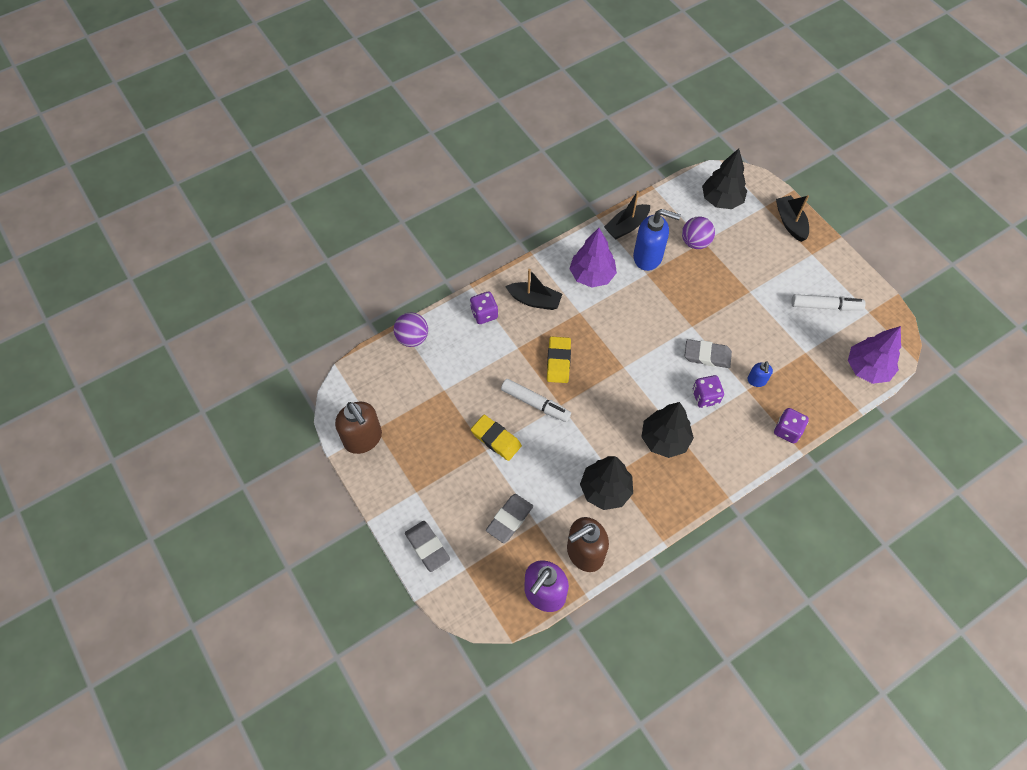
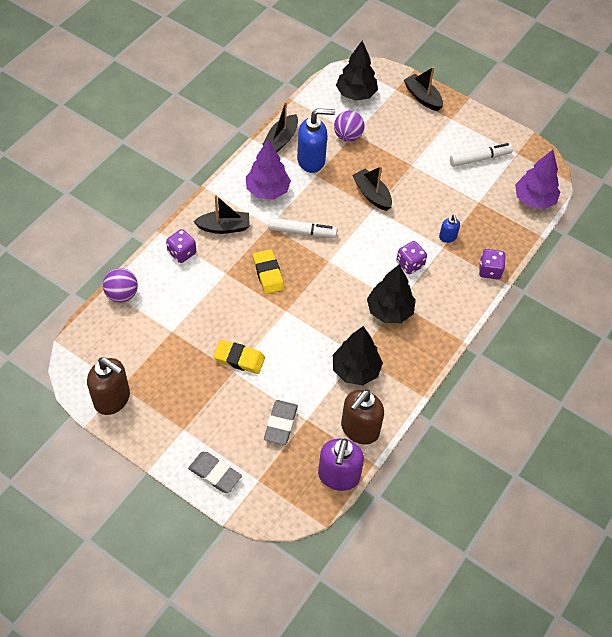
camera: 25 degrees left, 5 degrees down
(535, 403) = (262, 316): white marker -> white marker (302, 232)
(695, 311) = (372, 195): none -> black boat
(707, 355) = (397, 229): grey eraser -> none

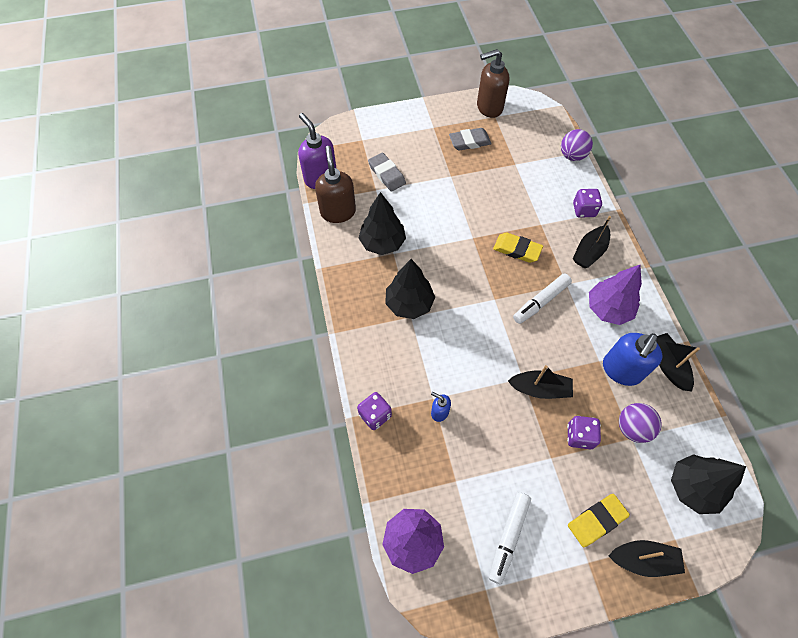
camera: 135 degrees right, 5 degrees up
(215, 474) = (388, 123): grey eraser -> grey eraser (469, 142)
(239, 359) = (457, 185): yellow eraser -> yellow eraser (596, 520)
(410, 264) = (439, 356): purple dice -> purple dice (579, 436)

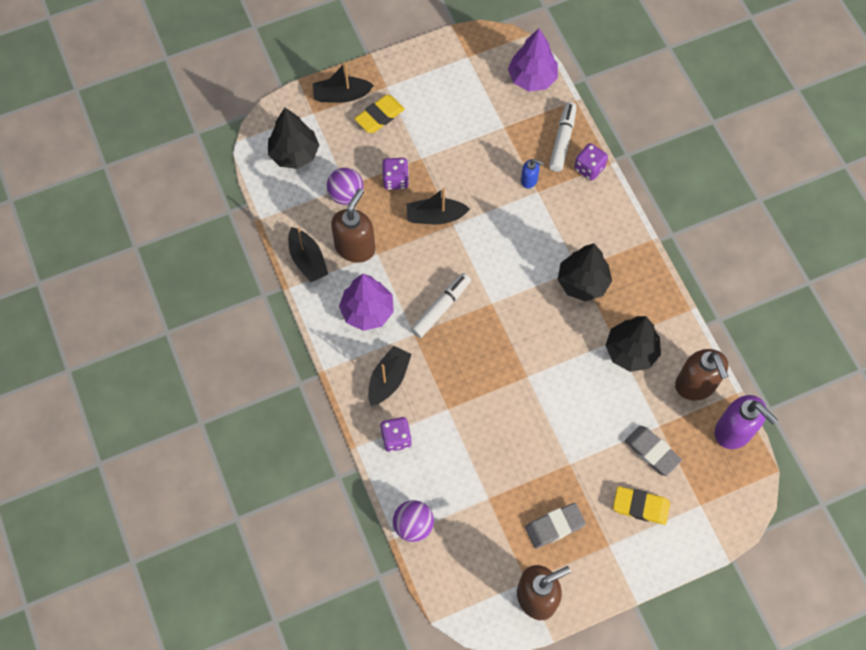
camera: 170 degrees right, 5 degrees up
(508, 537) = (453, 93): white marker -> white marker (562, 140)
(517, 250) = (473, 368): yellow eraser -> yellow eraser (640, 506)
(621, 370) = (355, 247): blue soap dispenser -> brown soap dispenser

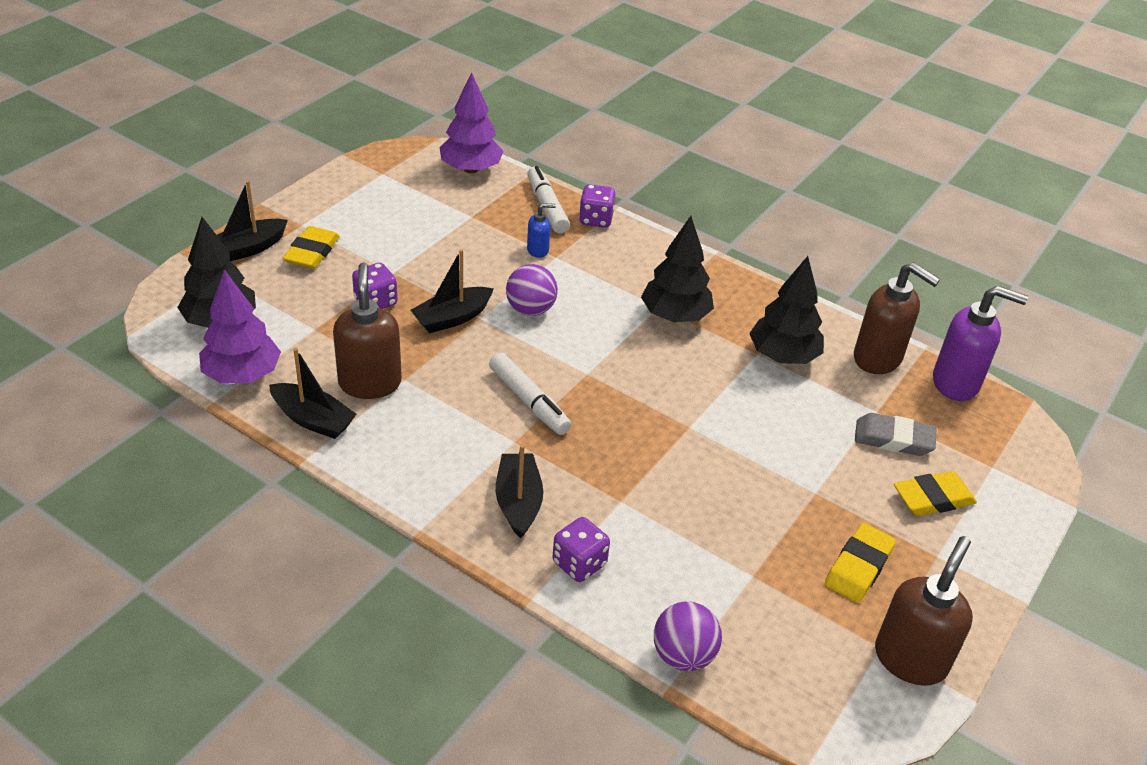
camera: 35 degrees left, 25 degrees down
(346, 194) = (320, 337): purple ball -> purple ball (530, 309)
(367, 311) = (435, 441): purple tree -> purple tree (242, 375)
(441, 308) = (529, 401): white marker -> white marker turned 135 degrees clockwise
(554, 526) = (858, 567): grey eraser -> yellow eraser

